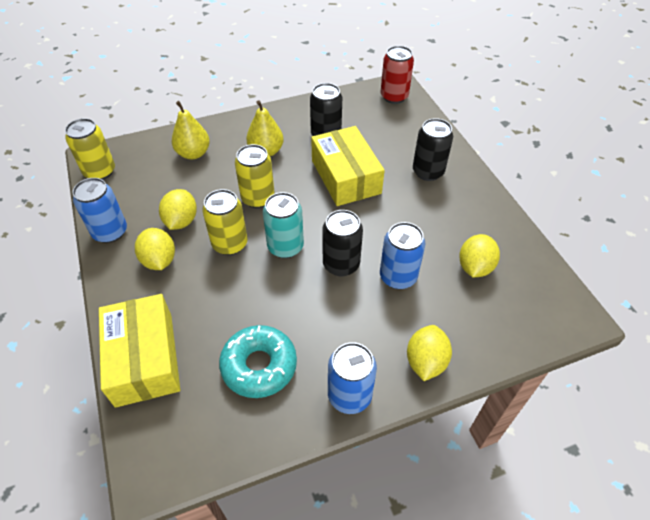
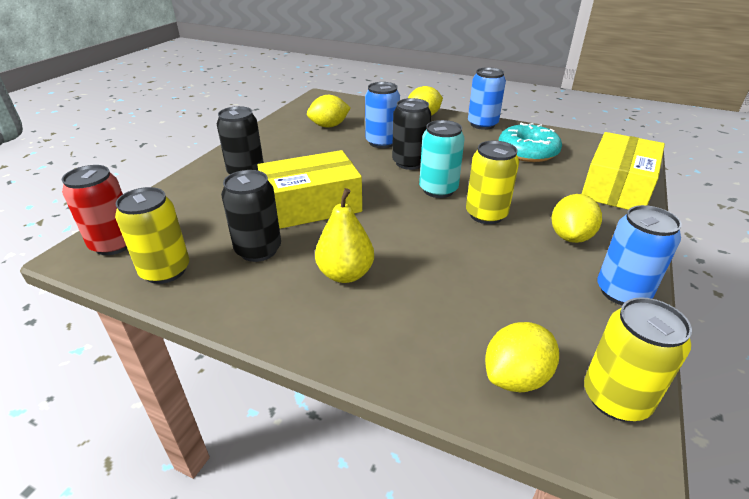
camera: 135 degrees left, 15 degrees down
(181, 221) = (522, 257): yellow lemon -> yellow lemon (516, 377)
(193, 153) = (438, 331): yellow pear -> none
(258, 198) = (417, 234): yellow can -> yellow can (165, 271)
(345, 177) = (311, 205): yellow box -> yellow box turned 45 degrees clockwise

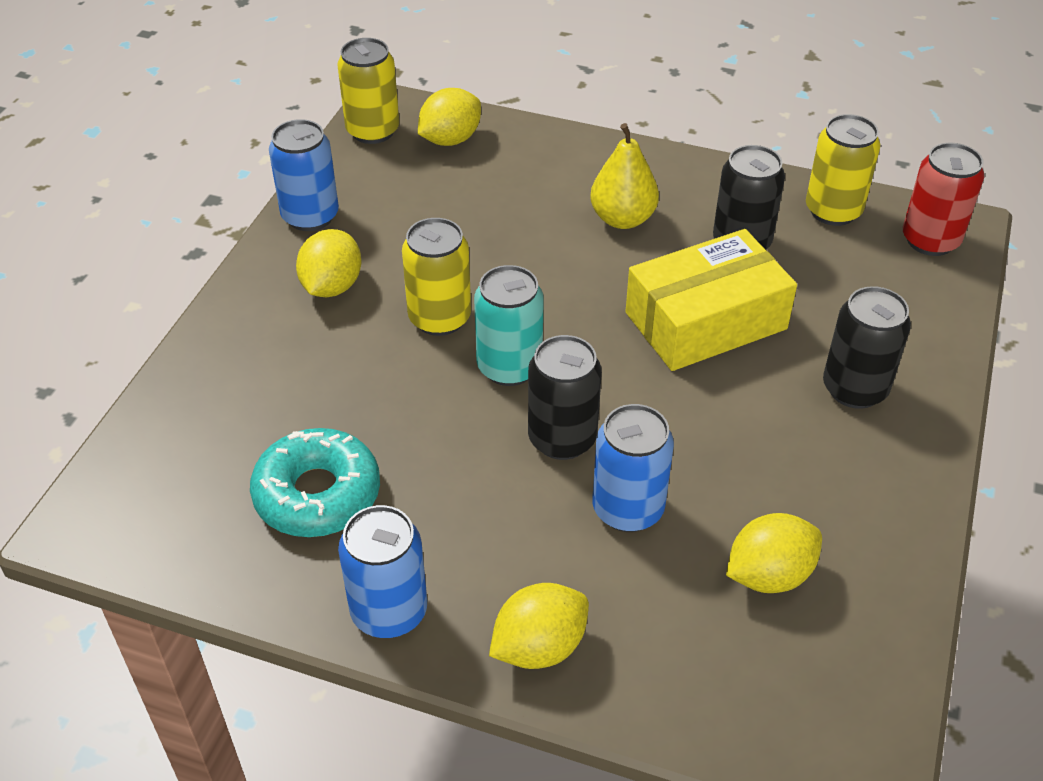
camera: 175 degrees right, 10 degrees up
(617, 187) = (200, 394): yellow box -> none

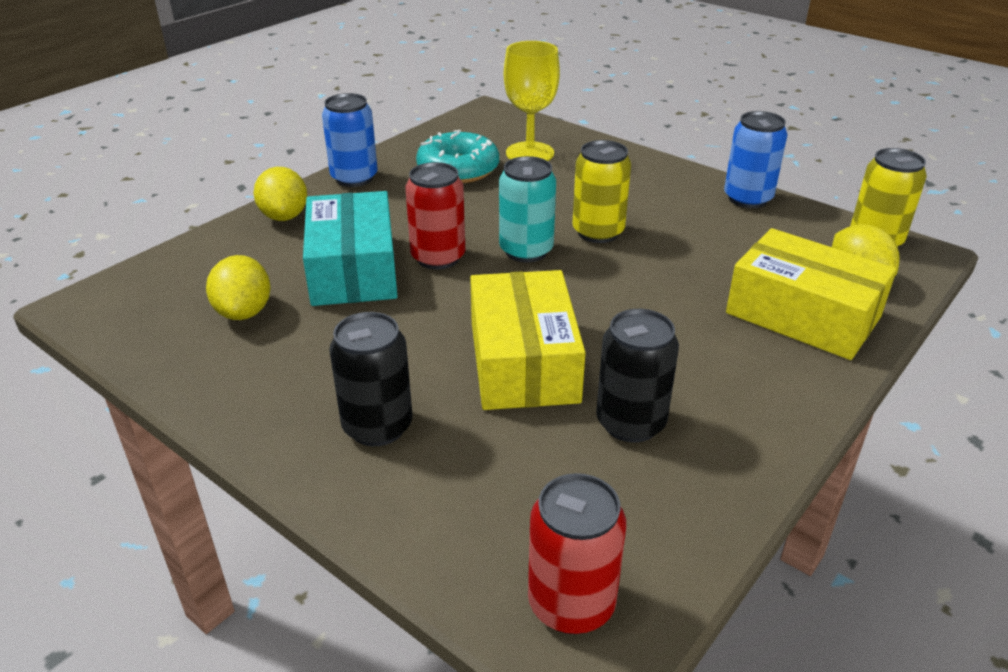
camera: 110 degrees right, 10 degrees down
(239, 429) = (530, 153): none -> yellow goblet
(332, 286) = (655, 197): yellow lemon -> none
(530, 167) = (802, 315): none -> yellow box
(562, 439) = (438, 257): black can -> red can
(622, 219) = (698, 352): yellow pear -> none
(628, 509) = (353, 269): blue can -> turquoise box
(833, 211) = (665, 525): yellow can -> none

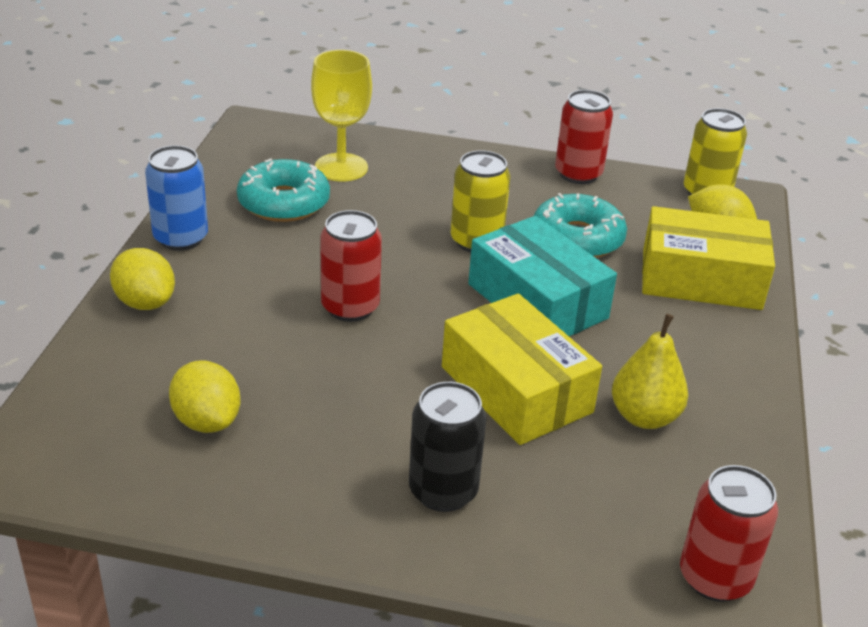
camera: 30 degrees left, 0 degrees up
(353, 269) = (276, 343): turquoise box -> turquoise box (537, 301)
(526, 251) = (427, 278): turquoise can -> none
(630, 423) = (644, 417): black can -> yellow pear
(699, 251) = (577, 238): none -> turquoise donut
(747, 199) = (578, 174): blue can -> red can

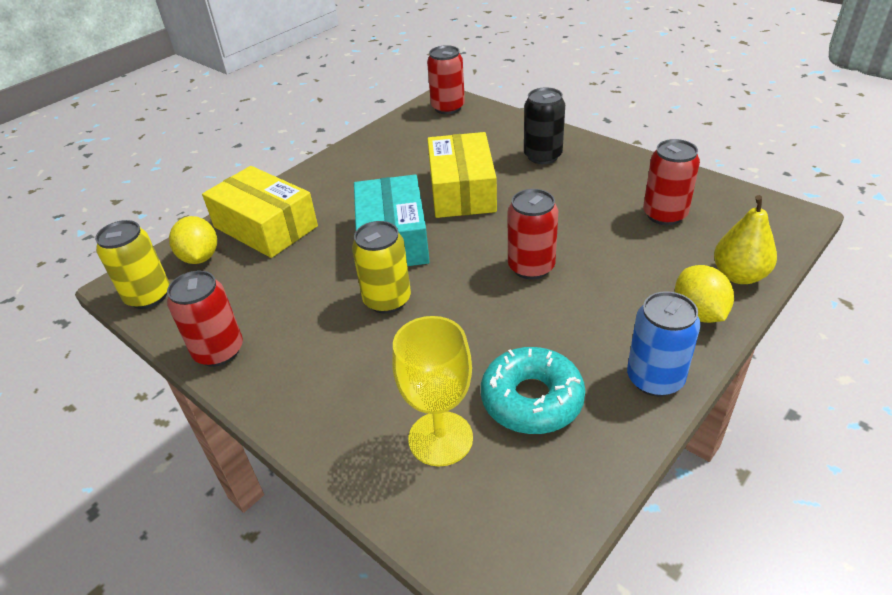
camera: 145 degrees left, 5 degrees up
(207, 421) = (664, 215): yellow lemon -> red can
(577, 238) = (306, 281): turquoise donut -> none
(644, 417) = (406, 163): yellow pear -> yellow pear (739, 275)

